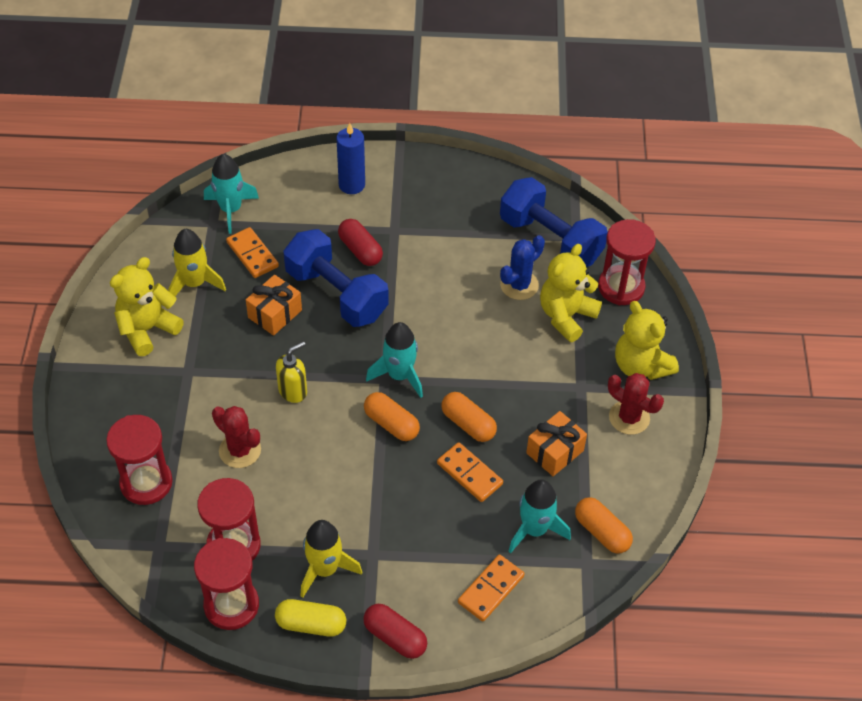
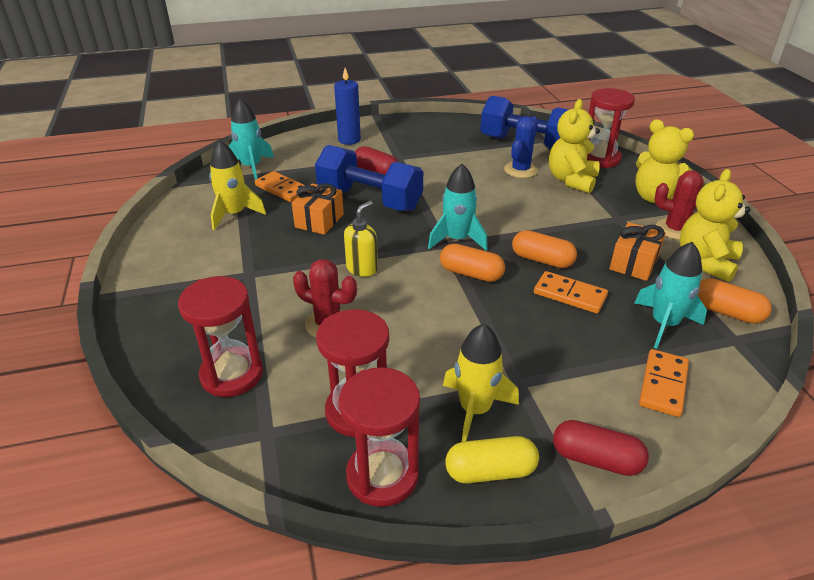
camera: 15 degrees left, 15 degrees down
(147, 329) = (196, 252): yellow teddy bear -> yellow teddy bear (705, 262)

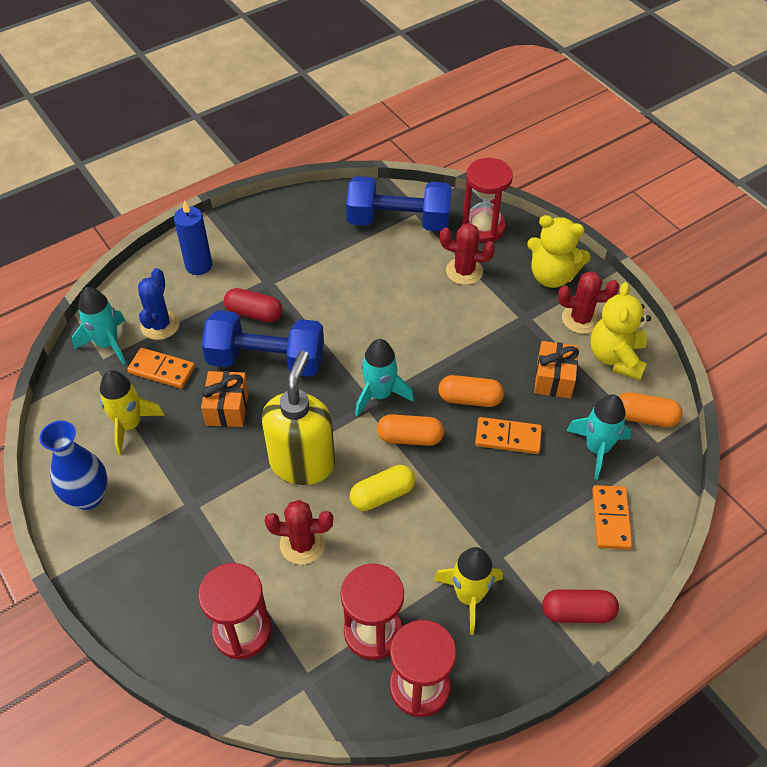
camera: 20 degrees left, 15 degrees up
(170, 249) = (88, 497): none -> blue vase
(362, 268) = (302, 463): yellow soap dispenser -> yellow soap dispenser, size x1.91
(490, 471) = (501, 652): yellow capsule -> yellow capsule (382, 495)
(520, 170) = (407, 268): blue cactus -> blue cactus (160, 325)
(571, 180) = (464, 271): yellow teddy bear -> red cactus

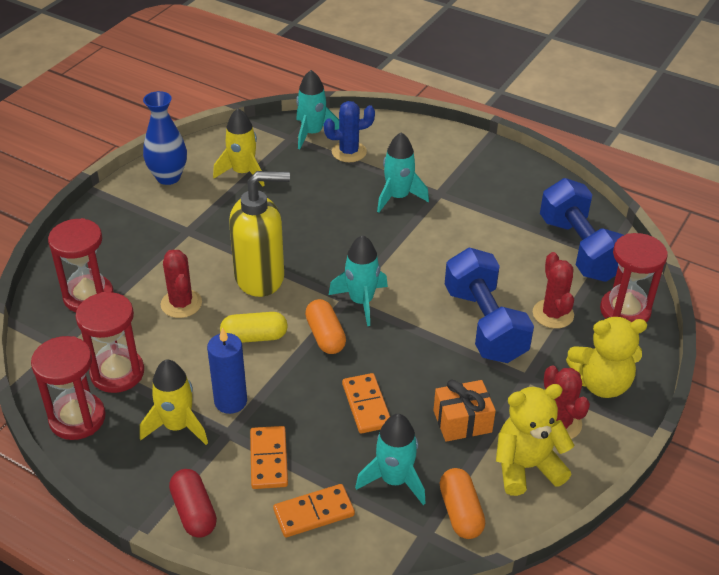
camera: 65 degrees right, 10 degrees down
(162, 370) = (305, 169): orange domino -> orange domino (268, 459)
(199, 265) = (426, 149): blue candle -> blue candle (230, 401)
(227, 408) = (290, 216): orange gift -> none
(254, 313) = (398, 197): red capsule -> turquoise rocket
(266, 360) = (353, 221): blue dumbbell -> blue dumbbell (484, 324)
(382, 495) = (254, 337): yellow capsule -> yellow capsule turned 45 degrees counterclockwise
(470, 399) = (395, 364): orange capsule -> none
(552, 276) = (601, 383): yellow teddy bear -> yellow teddy bear turned 90 degrees counterclockwise

